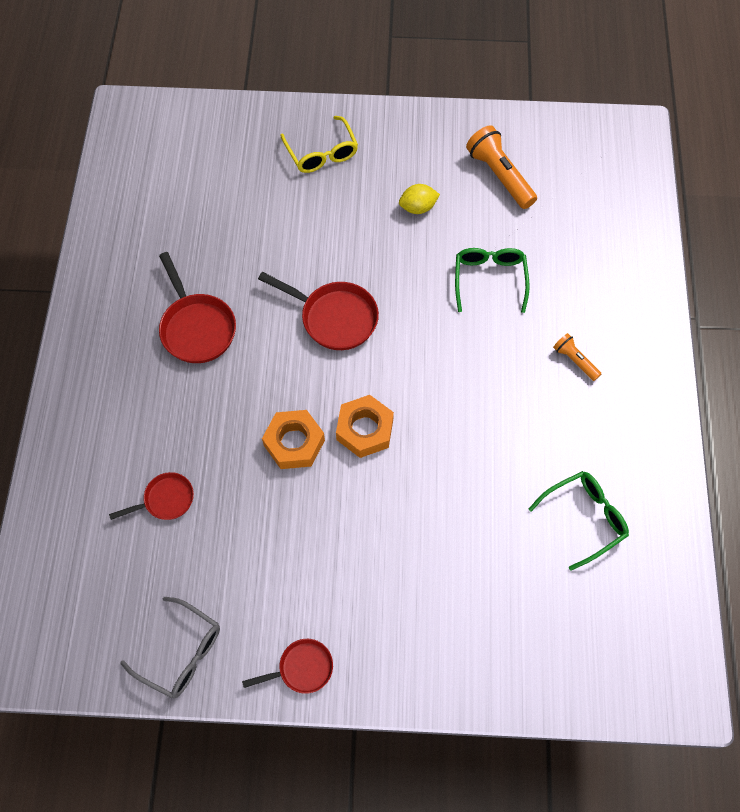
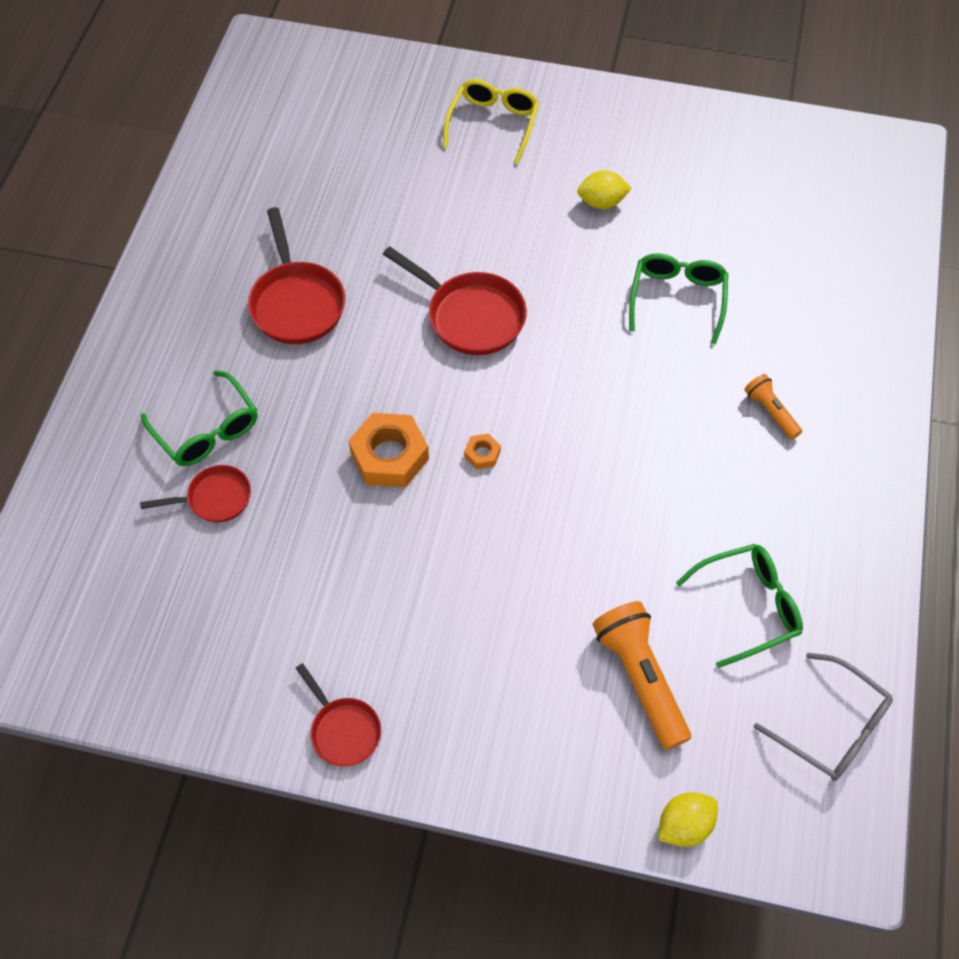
camera: 10 degrees right, 5 degrees down
(148, 445) = (207, 430): none -> green glasses
(181, 653) = (194, 685): grey glasses -> grey glasses (832, 727)
(302, 668) = (343, 730): red pan -> red pan turned 60 degrees clockwise
(322, 153) = (493, 124): yellow glasses -> yellow glasses turned 150 degrees counterclockwise
(365, 430) = (482, 454): orange nut -> orange nut, size x0.47
(499, 176) = (713, 179): orange flashlight -> orange flashlight (640, 678)
(567, 696) = (684, 825): none -> yellow lemon

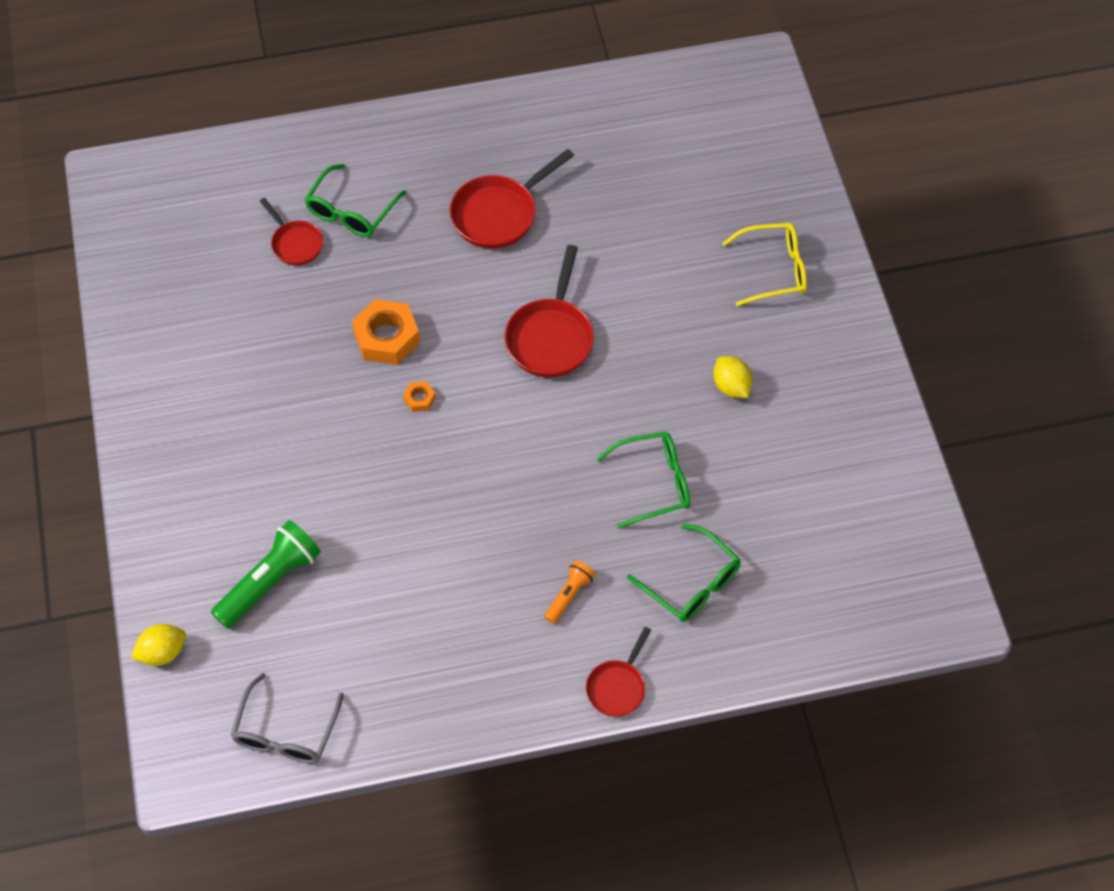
camera: 65 degrees right, 0 degrees up
(343, 730) = (147, 405): red pan -> red pan (617, 687)
(640, 678) = (270, 582): orange flashlight -> green flashlight
(684, 825) = (162, 652): yellow lemon -> yellow lemon turned 60 degrees counterclockwise
(748, 606) = (367, 638): green glasses -> green glasses (692, 583)

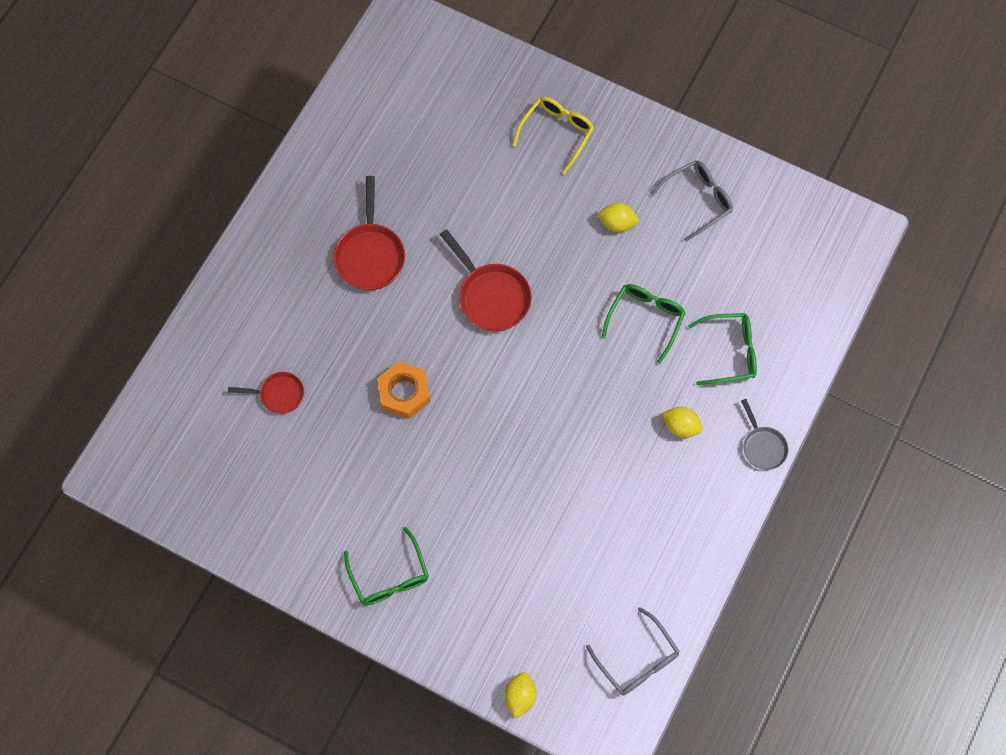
camera: 50 degrees left, 10 degrees up
(270, 582) = (524, 595): green flashlight -> none
(351, 211) = (285, 341): green glasses -> green glasses (389, 576)
(419, 399) = (468, 407): orange nut -> none
(569, 595) = (680, 426): orange flashlight -> yellow lemon
(617, 687) = (763, 446): red pan -> grey pan
(827, 438) = (698, 200): none -> grey glasses

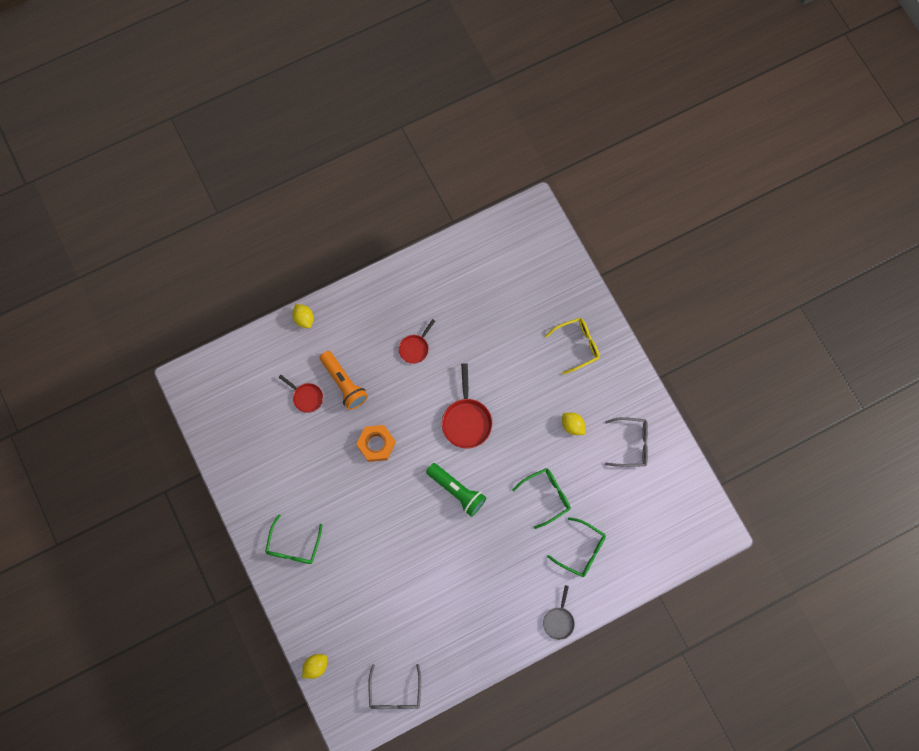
camera: 35 degrees right, 5 degrees up
(313, 349) = (344, 383): none -> orange flashlight
(370, 255) = (415, 348): red pan -> red pan, size x0.60
(538, 382) = (457, 491): none -> green flashlight
(680, 426) = (519, 575): yellow lemon -> yellow lemon (304, 319)

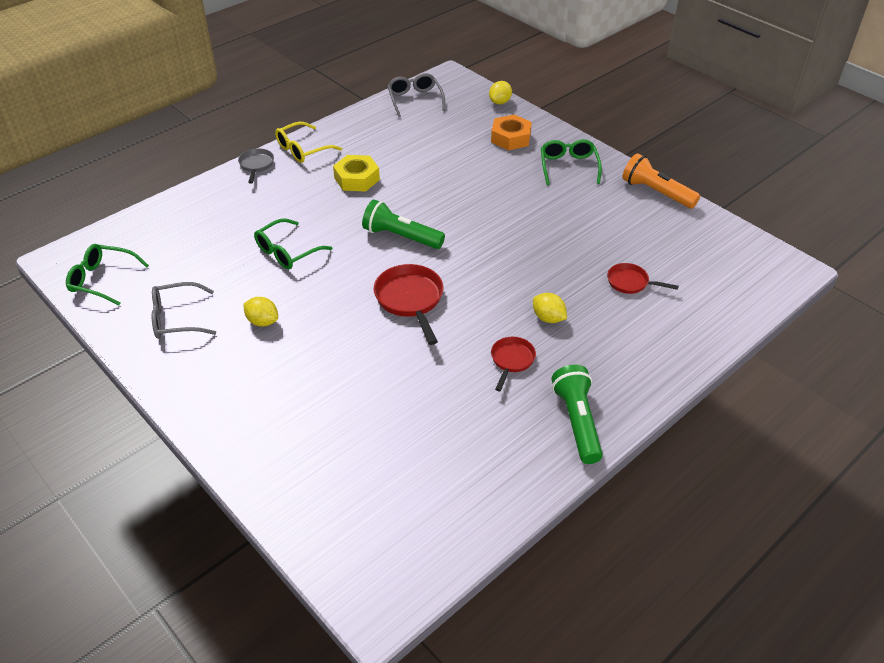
camera: 165 degrees right, 30 degrees down
(304, 319) = (686, 361): yellow lemon -> yellow lemon (548, 318)
(344, 383) = (590, 304): orange flashlight -> orange flashlight (656, 192)
(376, 444) = (518, 257): orange nut -> orange nut (511, 138)
(393, 291) = (577, 422): none -> green flashlight
(476, 577) = (357, 179): none -> yellow nut
(577, 345) = (267, 413): yellow glasses -> yellow glasses (302, 149)
(581, 550) = (236, 217): green glasses -> green glasses (102, 280)

